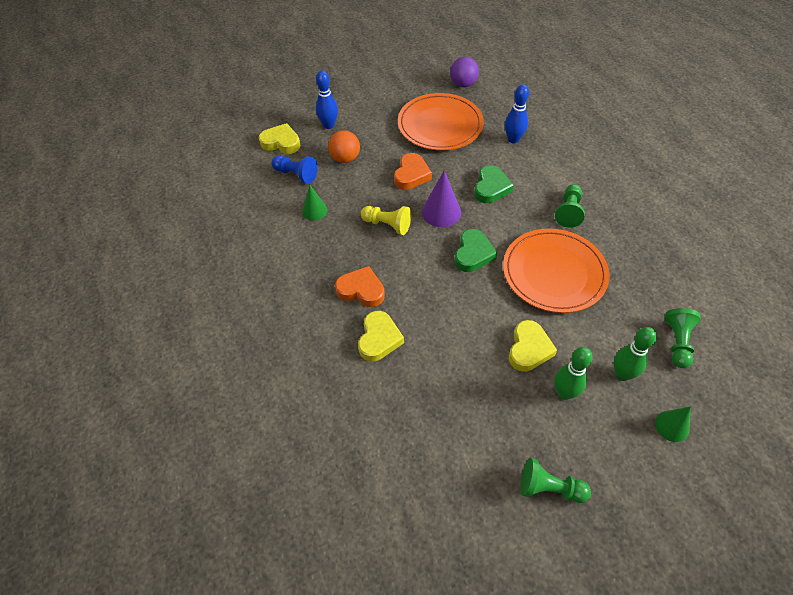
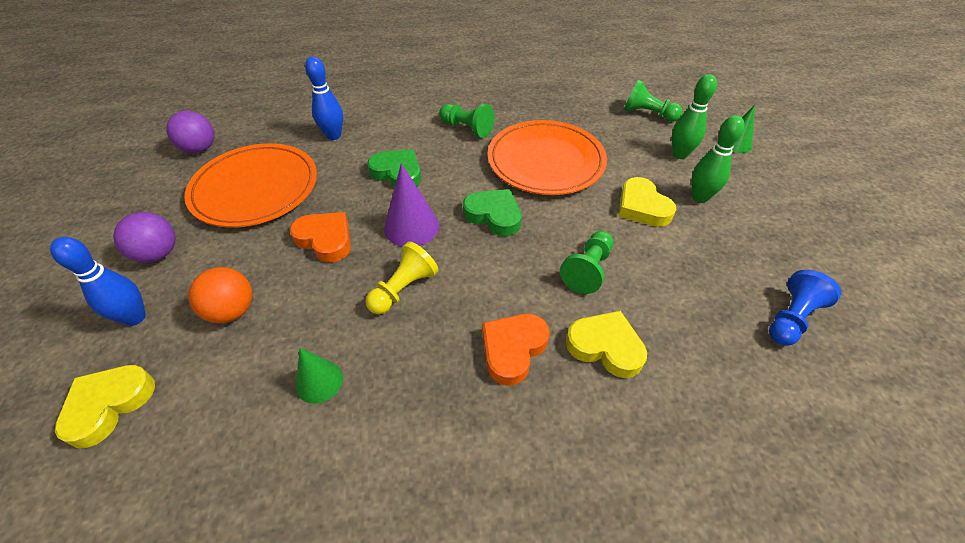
camera: 75 degrees left, 5 degrees down
(296, 174) = (213, 395): blue pawn -> blue pawn (791, 318)
(371, 112) = (158, 254): none -> purple ball
(529, 349) = (642, 207): yellow heart -> yellow heart turned 150 degrees counterclockwise
(549, 488) = (813, 239): green pawn -> green pawn (588, 270)

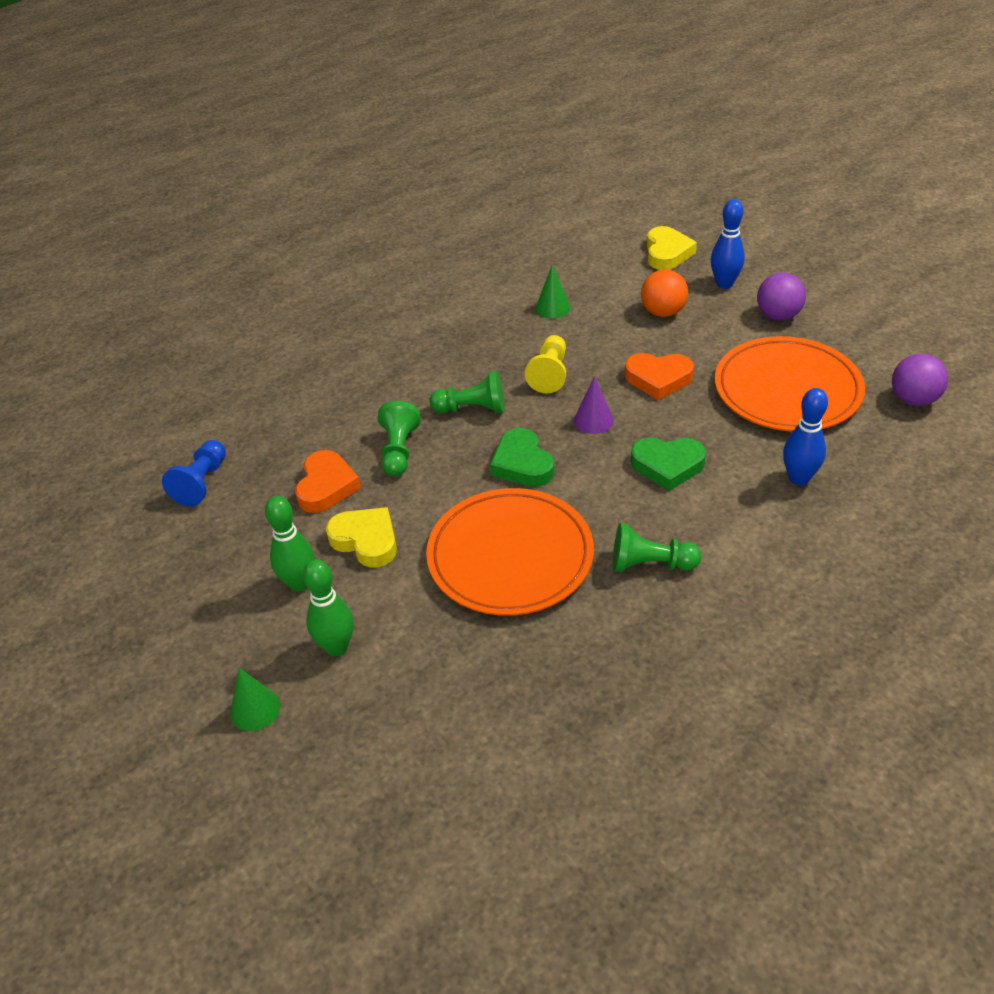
camera: 155 degrees right, 5 degrees down
(411, 226) = (593, 420): purple cone -> purple cone, size x0.65
(494, 215) = (522, 464): green heart -> green heart turned 60 degrees clockwise
(513, 349) = (431, 372): orange heart -> orange heart (326, 486)
(605, 347) = (360, 401): yellow heart -> none
(648, 114) = (405, 718): green pawn -> green pawn (472, 409)

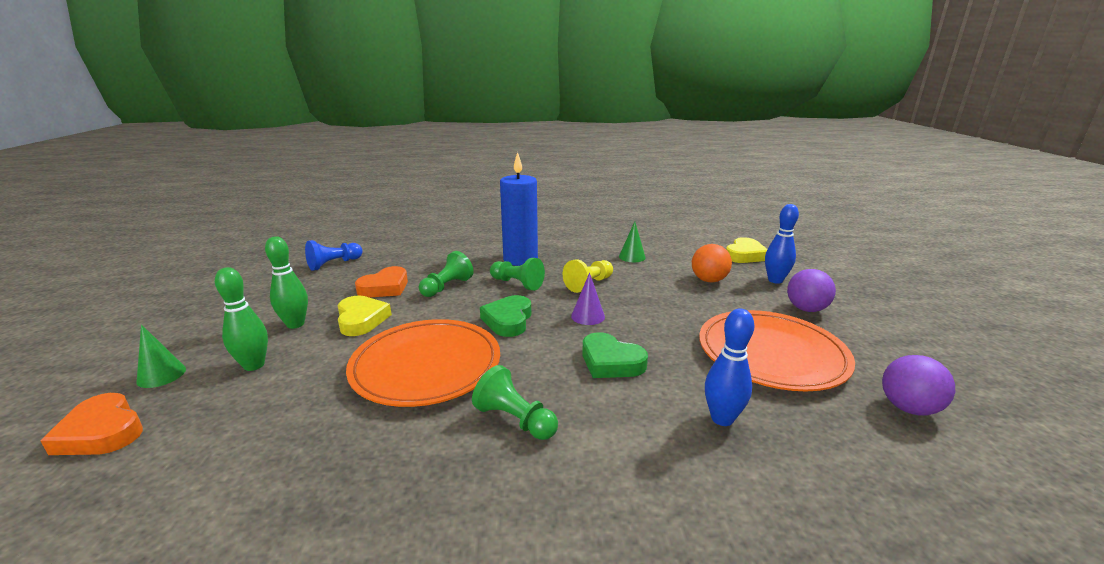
camera: 30 degrees right, 20 degrees down
(431, 368) = (520, 259): none -> blue candle
(658, 379) = (664, 311): orange heart -> orange heart (102, 432)

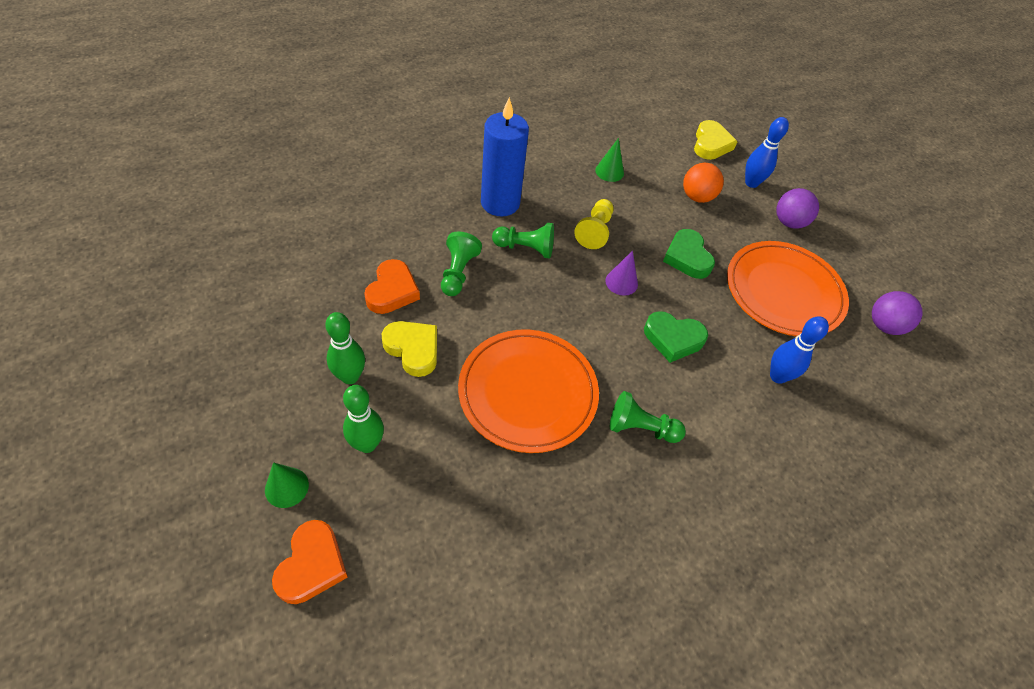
camera: 30 degrees left, 30 degrees up
(102, 432) = (312, 565): orange heart -> orange heart turned 90 degrees counterclockwise
(334, 264) = (292, 263): blue pawn -> none
(508, 320) = (555, 309): green heart -> green heart (687, 257)

